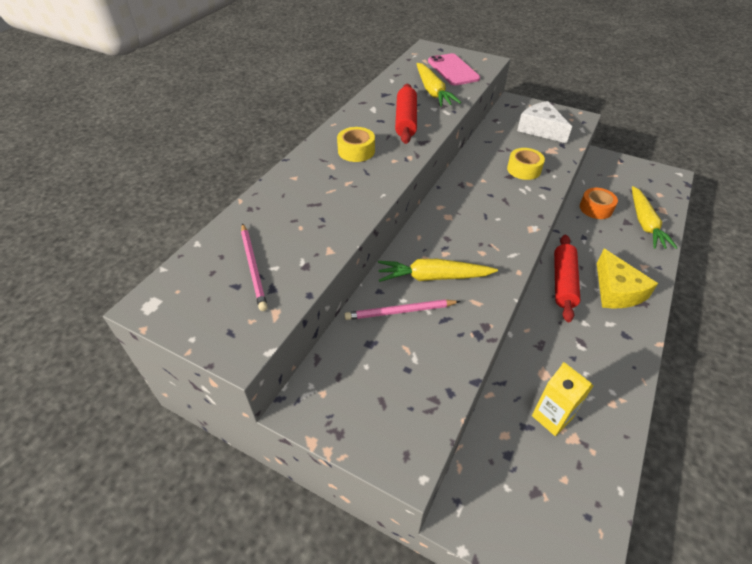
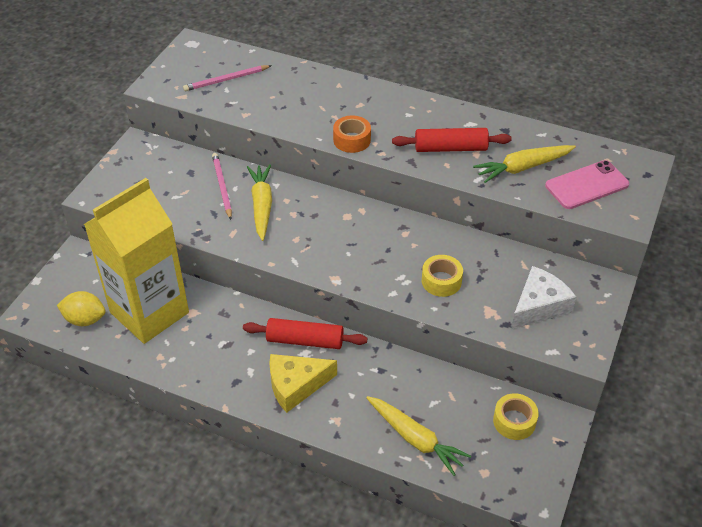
camera: 85 degrees right, 0 degrees up
(356, 151) = (386, 117): yellow tape -> yellow tape (514, 421)
(551, 417) = (149, 312): yellow carton -> yellow carton, size x2.33
(576, 494) = (85, 319): none -> yellow lemon
(596, 208) = (438, 391): orange tape -> orange tape (352, 140)
(645, 224) = (415, 439): yellow carrot -> yellow carrot turned 135 degrees counterclockwise

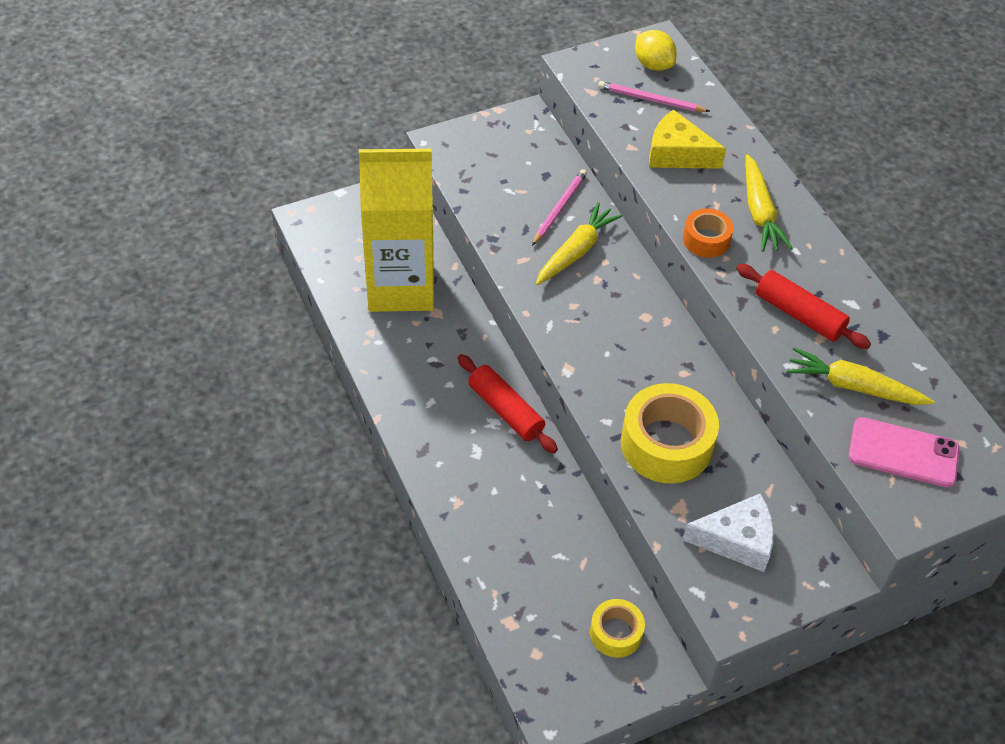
camera: 40 degrees right, 5 degrees up
(85, 319) = (344, 255): yellow lemon -> yellow lemon (653, 65)
(296, 385) = (455, 444): yellow cheese -> yellow cheese (677, 154)
(415, 439) = (507, 574): yellow carrot -> yellow carrot (759, 212)
(441, 281) = (666, 444): yellow tape -> yellow tape, size x1.83

